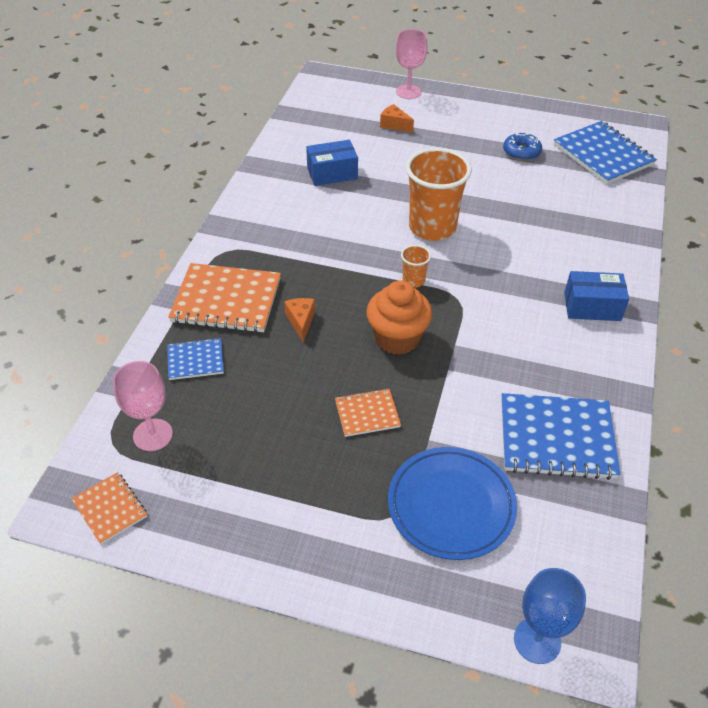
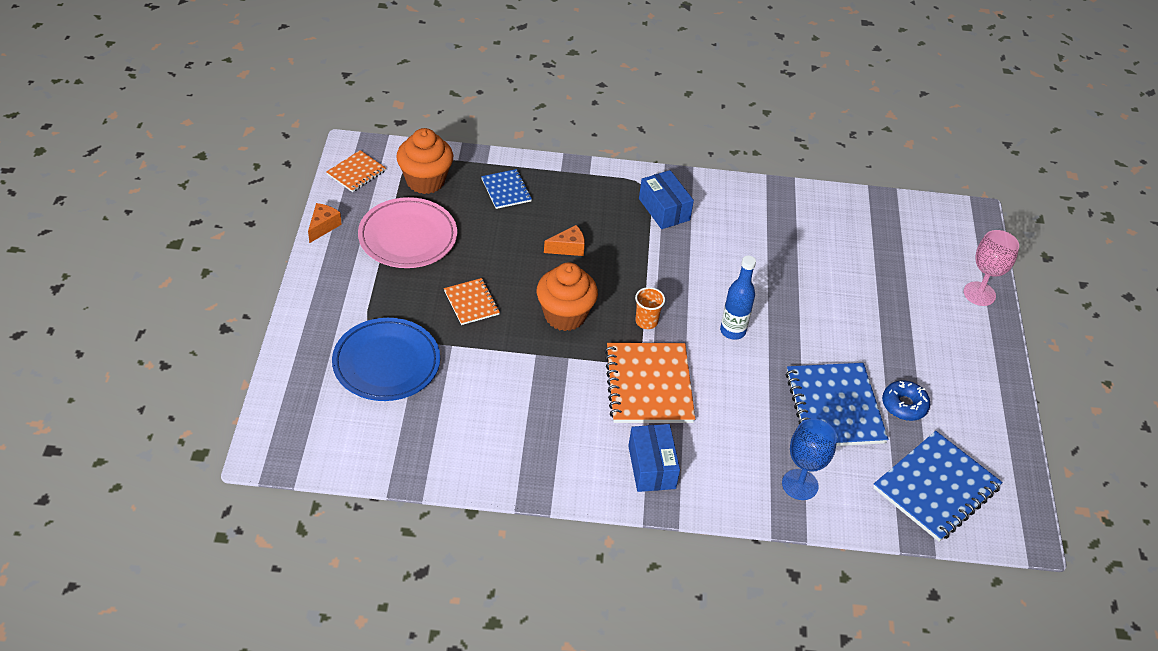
camera: 75 degrees right, 0 degrees up
(153, 435) = (425, 181): pink goblet -> orange cupcake
(226, 300) = (580, 197): orange notebook -> orange notebook (648, 385)
(247, 463) = (408, 237): none -> pink plate
(332, 173) = (791, 244): blue box -> blue box (664, 209)
(394, 125) = (904, 286): orange cheese -> orange cheese (323, 227)
(432, 227) = (732, 331): orange cup -> blue bottle
(537, 640) = (272, 420): blue goblet -> blue goblet (800, 485)
(556, 438) = (469, 434): blue notebook -> blue notebook (834, 407)

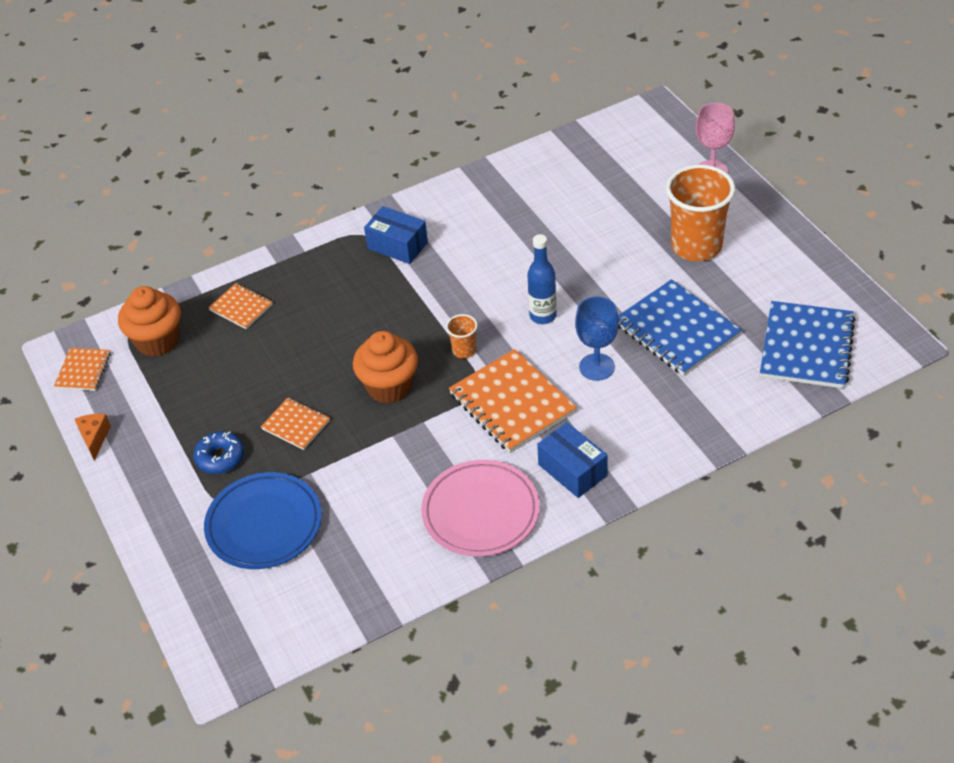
camera: 25 degrees left, 0 degrees up
(408, 237) = (185, 401): pink plate -> pink plate (481, 512)
(506, 190) = (241, 307): blue notebook -> orange notebook
(568, 248) = (342, 327): orange cheese -> none
(800, 485) = (702, 410): blue goblet -> blue goblet (597, 367)
(904, 405) = (728, 295): blue donut -> blue donut (220, 457)
(911, 348) = (696, 246): none -> orange cup

